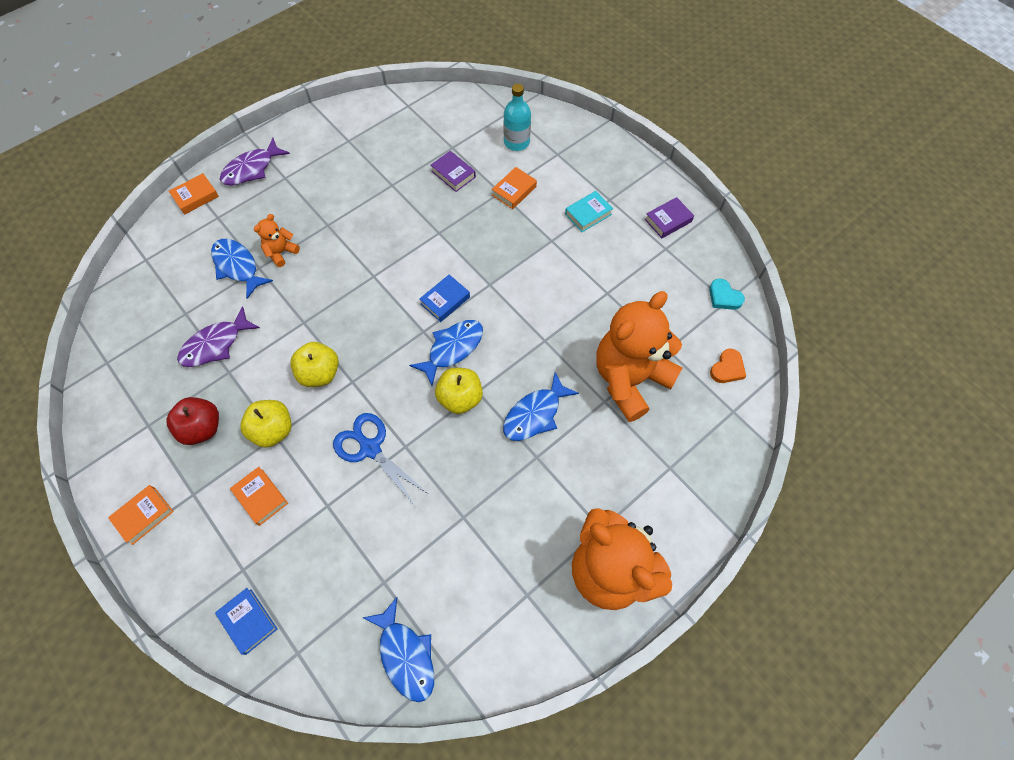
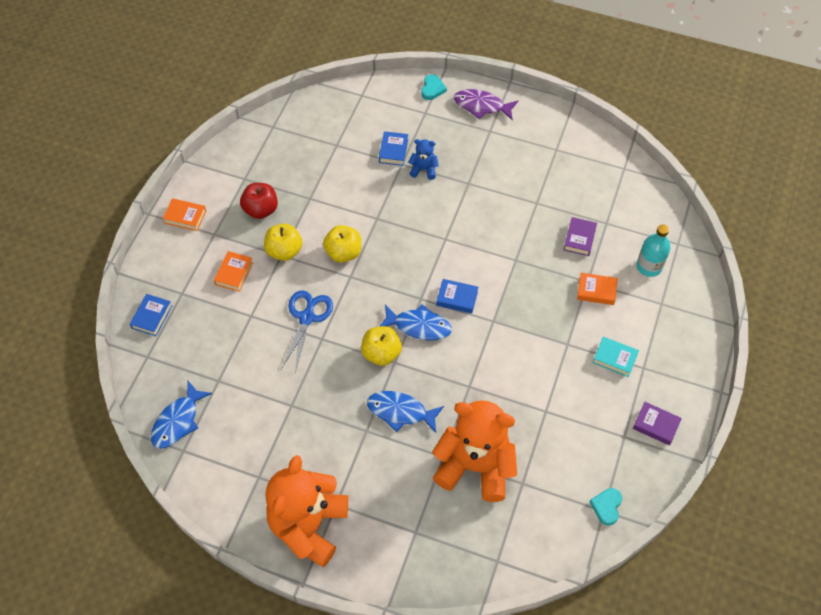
camera: 60 degrees right, 5 degrees down
(195, 197) = (432, 89): orange book -> turquoise heart
(215, 345) = (325, 178): purple fish -> none
(237, 266) = (393, 151): blue fish -> blue book
(281, 252) = (423, 169): orange teddy bear -> blue teddy bear
(727, 368) = (535, 539): orange heart -> none

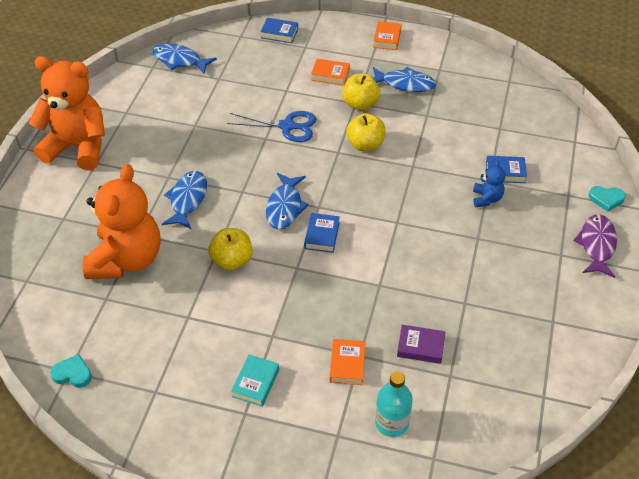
camera: 85 degrees right, 10 degrees down
(261, 210) = (405, 84): red apple -> blue fish
(381, 353) = (251, 181): yellow apple -> yellow apple (232, 260)
(656, 425) = (168, 424): purple book -> none

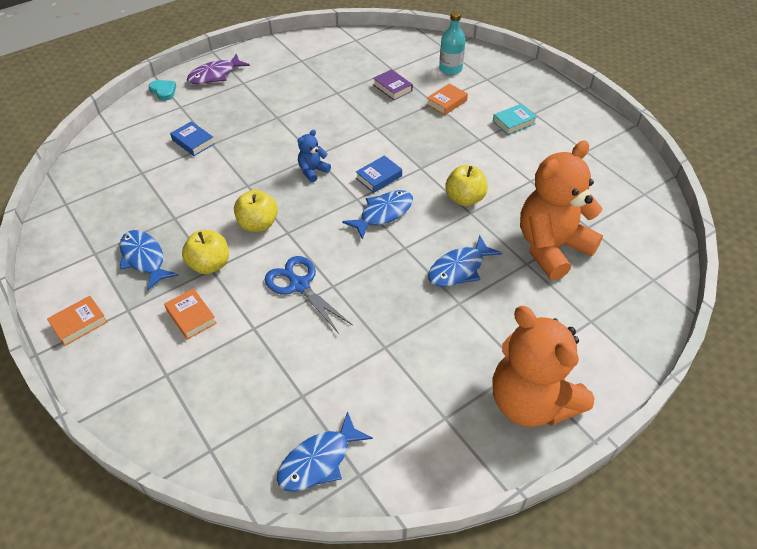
camera: 140 degrees left, 0 degrees up
(73, 374) = (642, 190): turquoise heart -> none
(179, 60) = (319, 461): blue fish -> blue fish turned 75 degrees clockwise
(279, 33) = (165, 418): blue book -> none
(486, 198) = (233, 134): blue teddy bear -> blue teddy bear (313, 171)

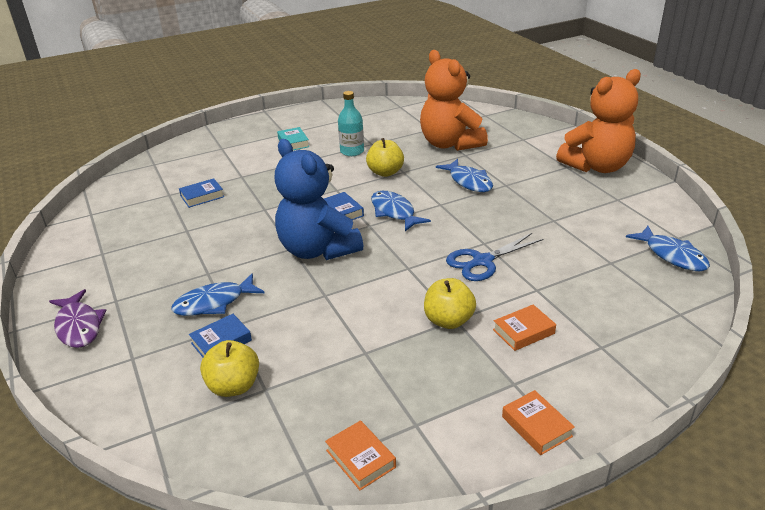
camera: 80 degrees left, 15 degrees down
(144, 259) = (432, 375): blue fish -> blue fish (214, 303)
(163, 91) = (81, 378): turquoise heart -> none
(258, 224) = (391, 287): yellow apple -> yellow apple (234, 386)
(313, 171) = (317, 250): blue teddy bear -> blue teddy bear, size x2.34
(392, 88) = (202, 196): purple book -> blue book
(446, 102) = (245, 170): orange book -> orange book (360, 459)
(450, 69) = (192, 164): turquoise bottle -> turquoise bottle (352, 151)

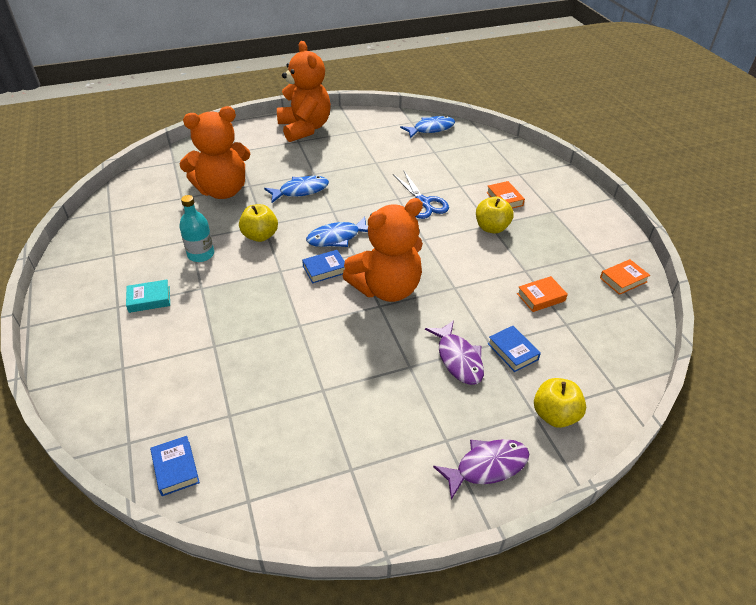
camera: 85 degrees left, 10 degrees up
(202, 196) = (249, 380): blue book -> blue book (176, 468)
(214, 303) = (458, 359): blue fish -> purple fish
(234, 386) = (564, 342): yellow apple -> yellow apple (555, 415)
(317, 250) = (386, 288): blue teddy bear -> orange teddy bear
(536, 426) = (587, 209): orange book -> orange book (541, 297)

